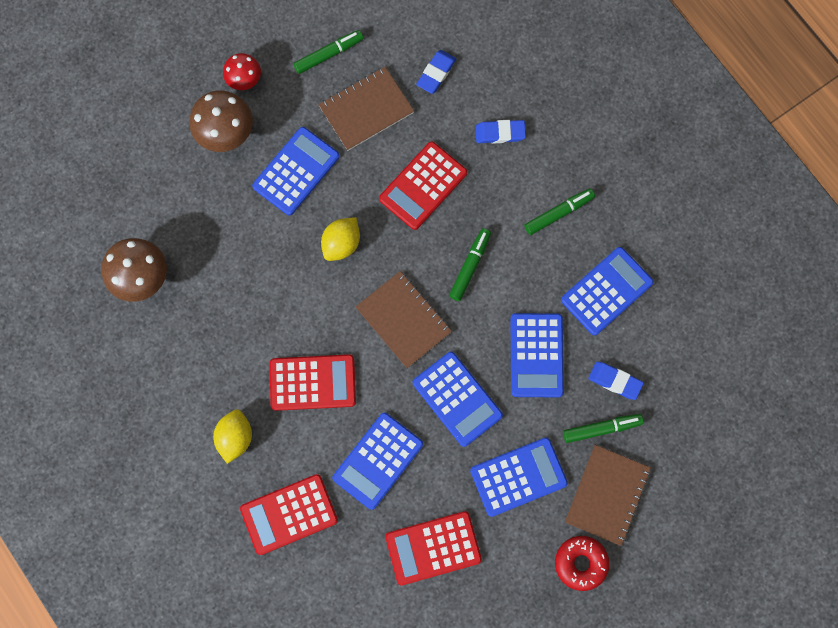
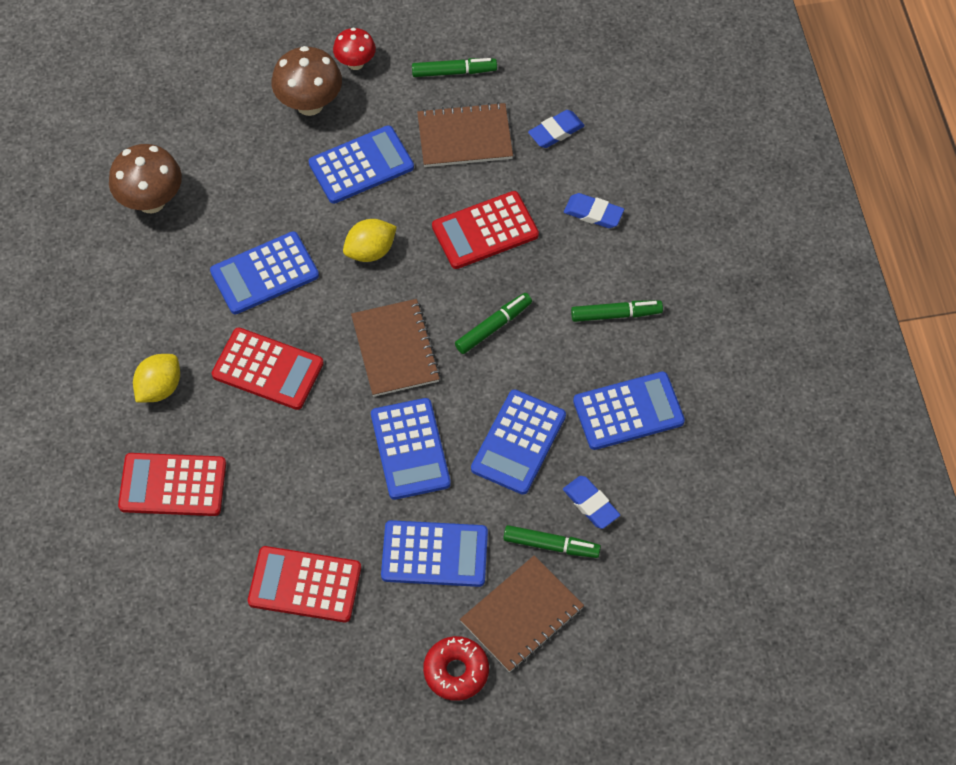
camera: 25 degrees right, 15 degrees down
(378, 461) = (293, 473): blue calculator -> blue calculator (264, 273)

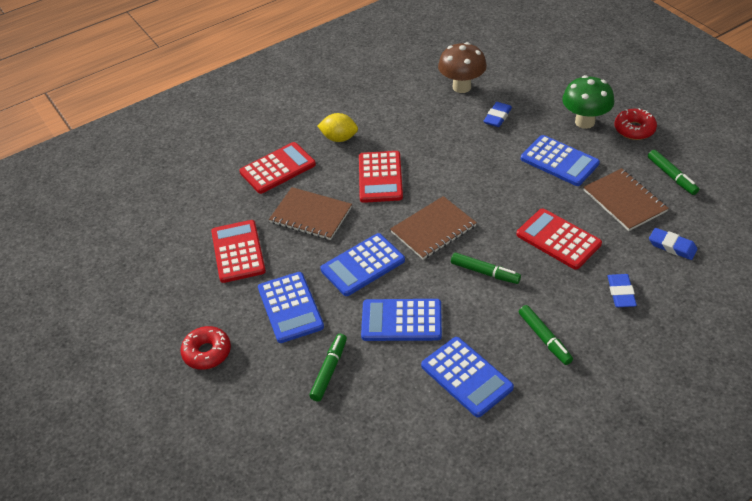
camera: 70 degrees right, 15 degrees down
(173, 485) = (278, 168): red calculator -> red calculator turned 75 degrees clockwise
(264, 273) = (446, 150): blue calculator -> none
(309, 104) = (585, 122): brown mushroom -> green mushroom
(355, 63) = (634, 129): red mushroom -> red donut
(370, 251) = (498, 190): yellow lemon -> none
(522, 615) = (265, 374): brown notebook -> brown notebook (311, 215)
(551, 545) = (329, 370): green marker -> green marker turned 150 degrees counterclockwise
(591, 504) = (375, 382): blue eraser -> blue eraser (497, 117)

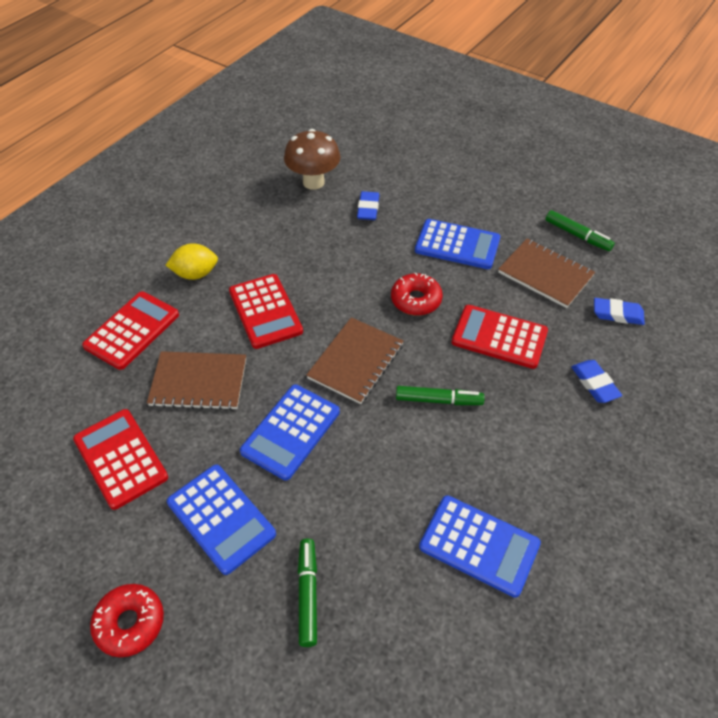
camera: 25 degrees left, 5 degrees up
(401, 320) = (369, 493): blue calculator -> none
(544, 338) = (542, 465): green marker -> none
(585, 122) = (462, 195): green mushroom -> none
(634, 129) = (515, 192): red donut -> red donut (416, 300)

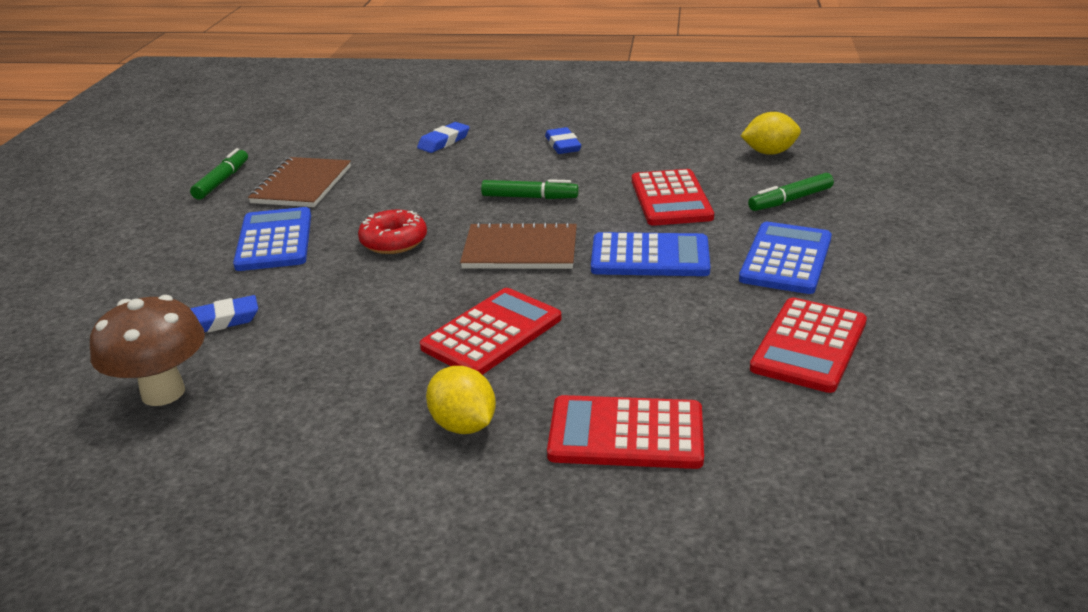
camera: 115 degrees left, 20 degrees down
(130, 623) = (933, 265): red donut -> none
(199, 382) = (651, 337): brown notebook -> none
(419, 653) = (769, 152): none -> yellow lemon
(438, 400) = (529, 197): green marker -> green marker turned 120 degrees clockwise
(479, 545) = (659, 152): blue calculator -> none
(499, 337) = (417, 188): red calculator -> red calculator (671, 199)
(617, 314) = (342, 146): blue eraser -> blue eraser (562, 145)

